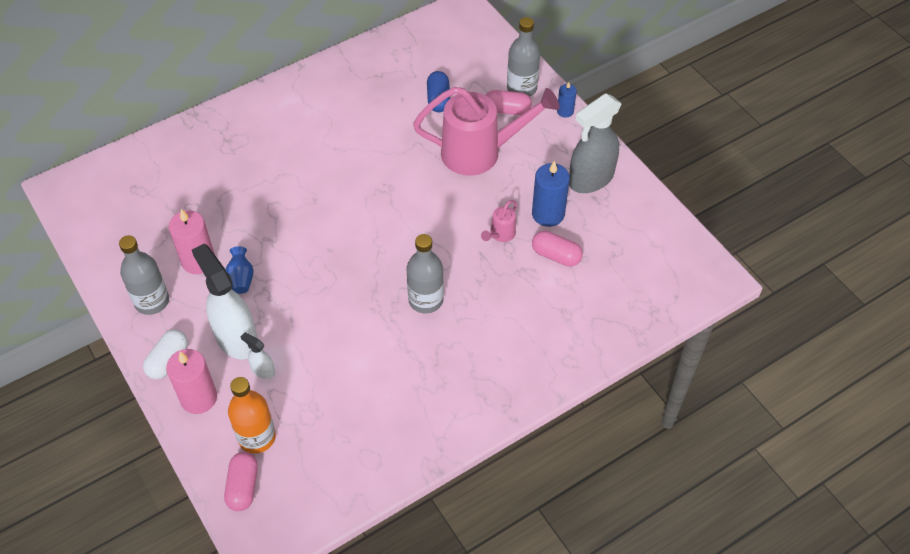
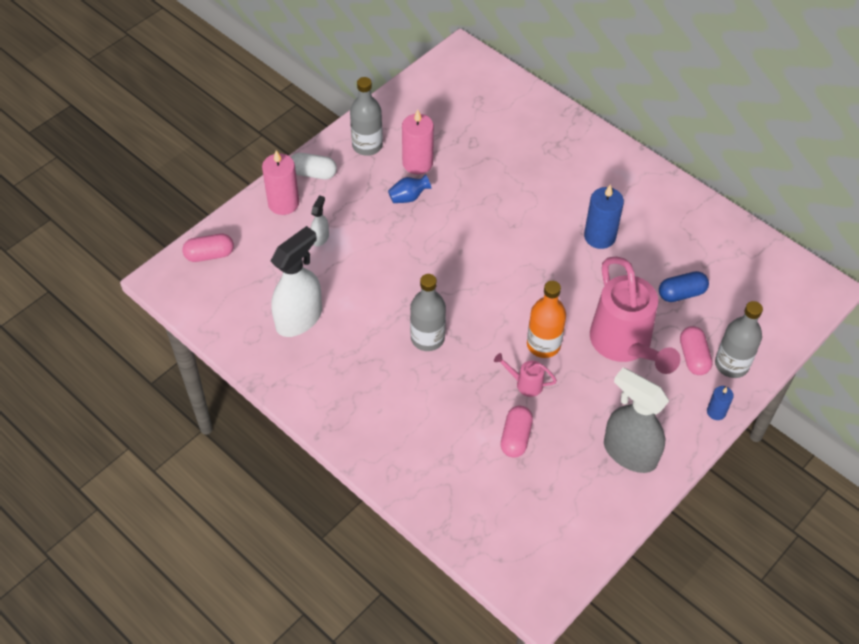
camera: 75 degrees right, 0 degrees up
(236, 338) = (347, 211): white spray bottle -> white spray bottle (299, 318)
(257, 437) = (256, 251): orange bottle -> orange bottle (543, 345)
(548, 214) = (567, 421): blue candle -> blue candle (599, 236)

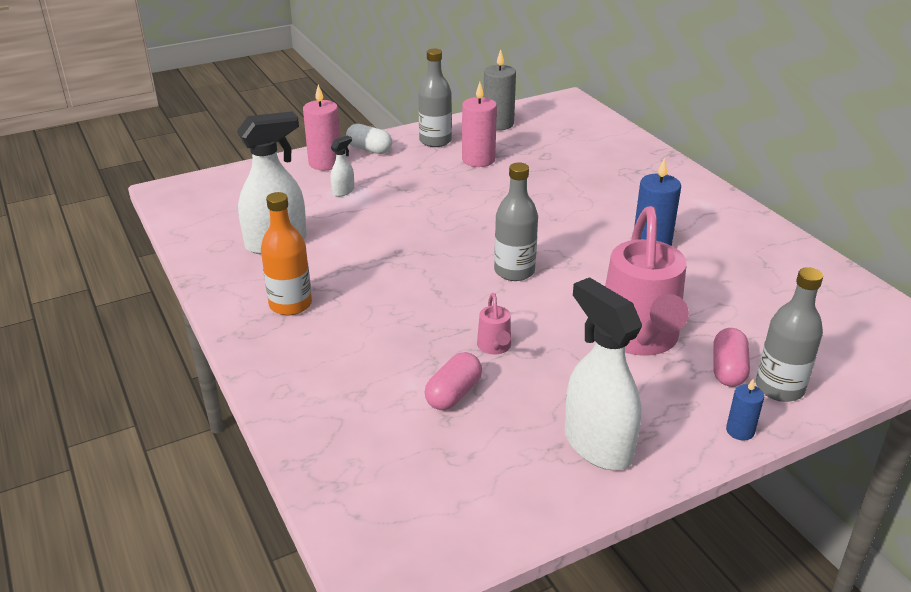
camera: 20 degrees right, 20 degrees down
(209, 255) = (226, 183): pink capsule -> none
(408, 197) = (453, 180): blue vase -> none
(413, 105) = (498, 124): none -> grey candle
(427, 338) = (403, 285): grey bottle -> grey bottle (514, 271)
(525, 384) = (495, 347): pink watering can -> pink watering can turned 135 degrees counterclockwise
(543, 345) = (536, 318): orange bottle -> orange bottle (290, 304)
(629, 453) = (597, 445): grey spray bottle -> white spray bottle
(681, 293) = (734, 309): blue capsule -> none

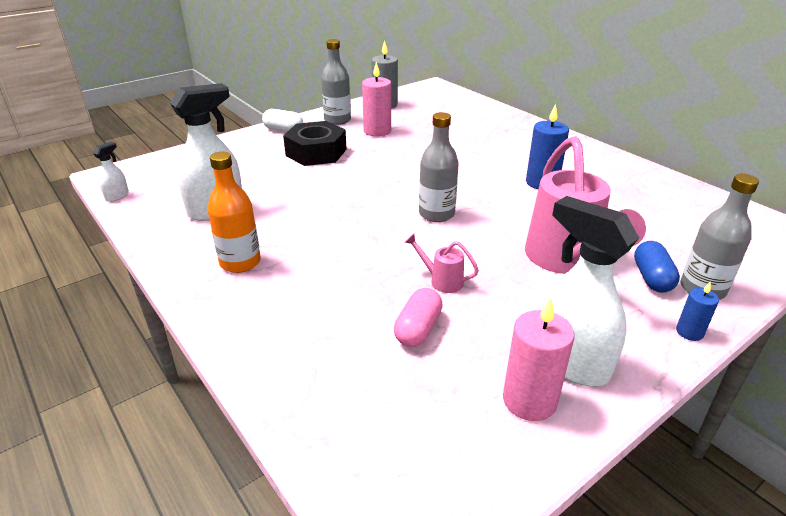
camera: 10 degrees left, 0 degrees up
(325, 163) = (248, 143): pink candle -> pink candle (529, 400)
(343, 191) = (268, 163): white spray bottle -> white spray bottle (117, 196)
(400, 182) = (316, 152): none -> black nut
(495, 347) = (442, 281): pink watering can -> pink watering can turned 135 degrees clockwise
(728, 369) = (652, 278): pink capsule -> blue capsule

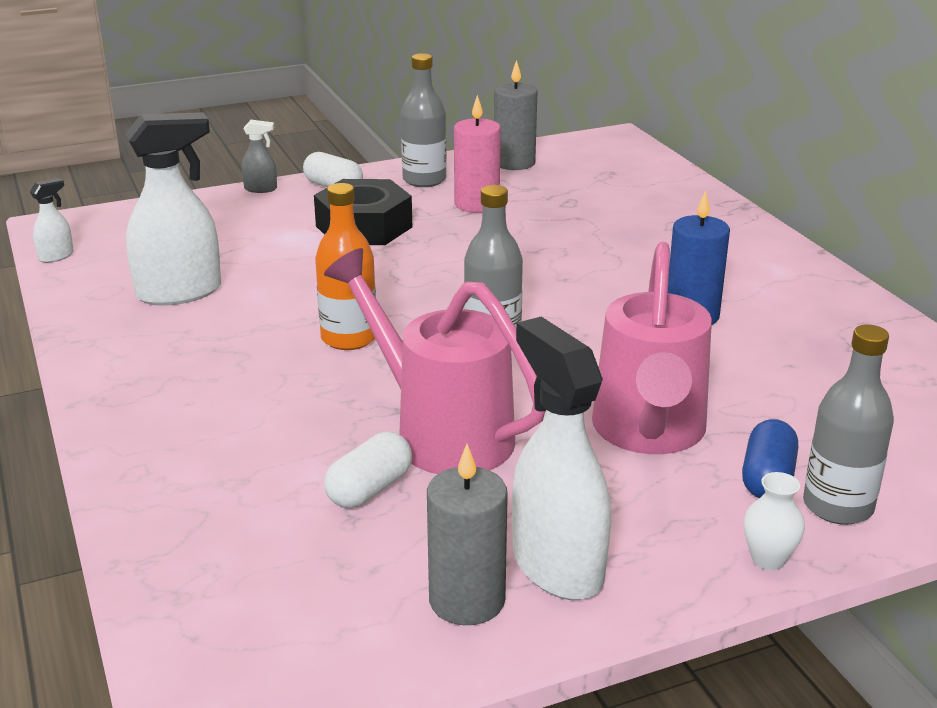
camera: 15 degrees right, 5 degrees down
(237, 136) = (261, 189): none -> grey spray bottle
(240, 262) = (177, 367): orange bottle -> orange bottle (349, 338)
(418, 329) = (369, 489): pink capsule -> white capsule
(442, 281) = (442, 433): pink watering can -> pink watering can, size x2.39
(529, 400) = (467, 600): pink candle -> grey candle
(689, 332) = (768, 559): blue candle -> white vase

